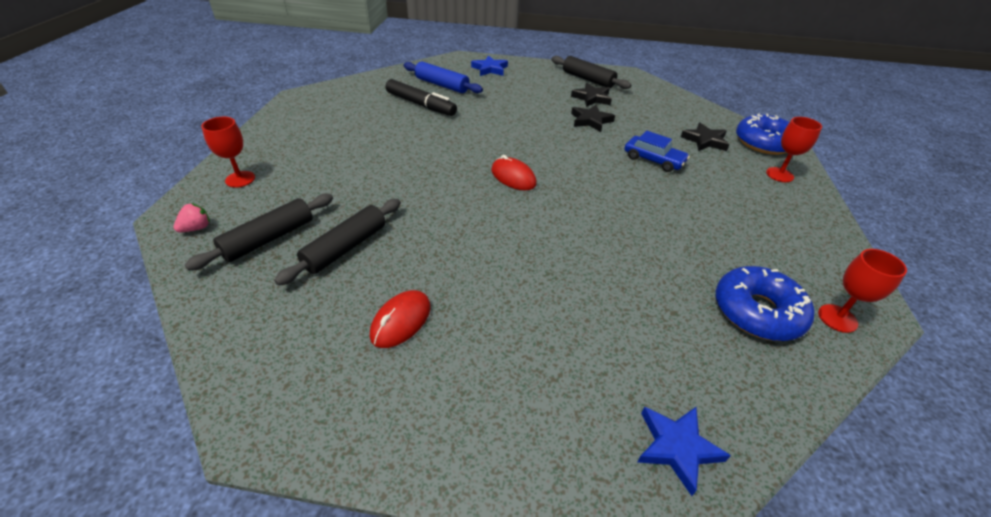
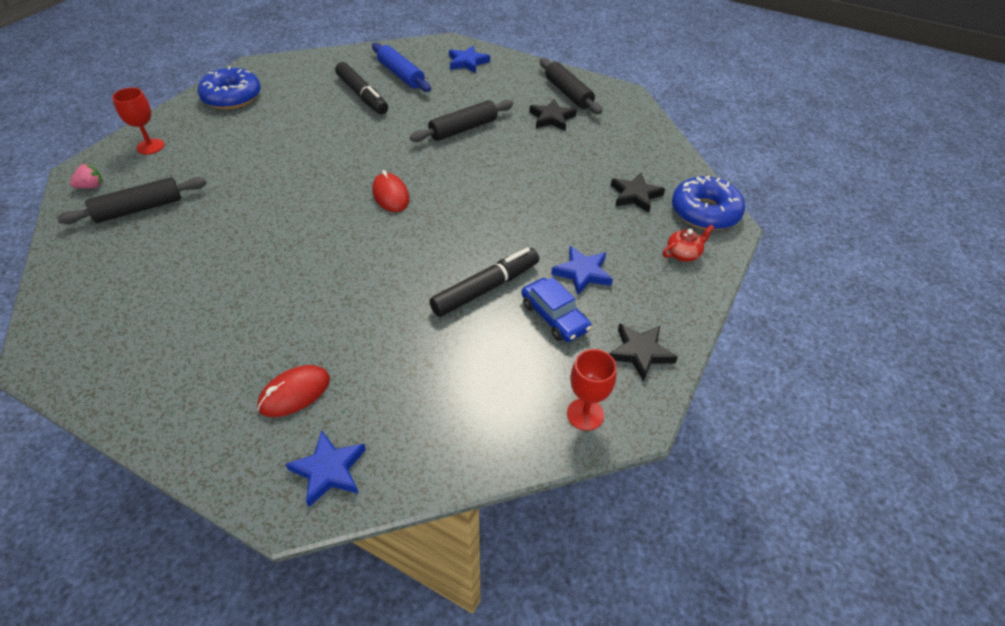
camera: 20 degrees right, 5 degrees up
(345, 248) = (193, 232): black rolling pin -> black rolling pin (463, 129)
(401, 321) = (193, 307): red mouse -> red mouse (294, 393)
(590, 120) = (525, 146): black star -> black star (640, 352)
(653, 160) = (553, 206): blue car -> blue car (554, 316)
(661, 235) = (486, 288): none -> black marker
(723, 205) = (582, 273): none -> blue star
(757, 312) = (509, 385): blue donut -> blue donut (232, 97)
(779, 175) = (683, 254): red goblet -> red teapot

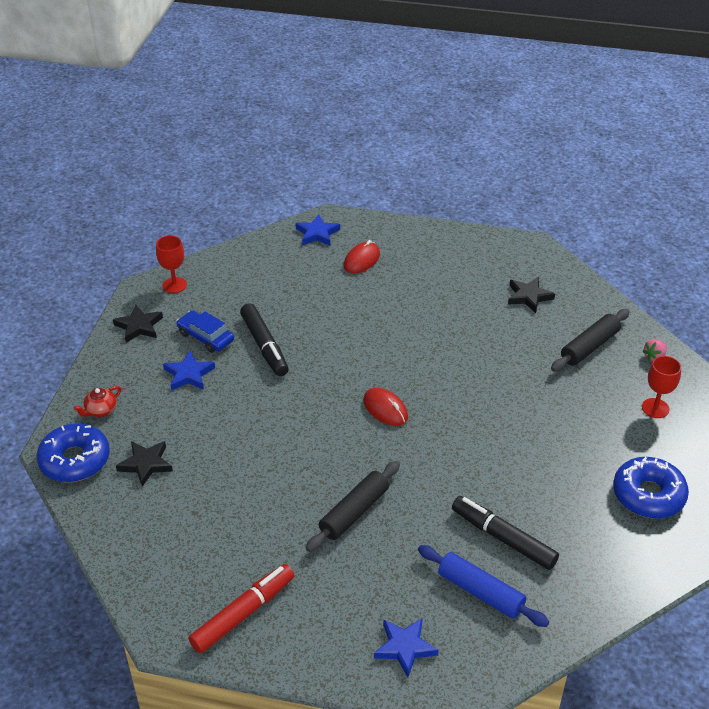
camera: 165 degrees right, 5 degrees down
(486, 288) = (264, 346): black marker -> black marker turned 60 degrees counterclockwise
(552, 118) = (255, 558): black star -> black star (528, 296)
(568, 93) = (243, 613): black rolling pin -> red marker

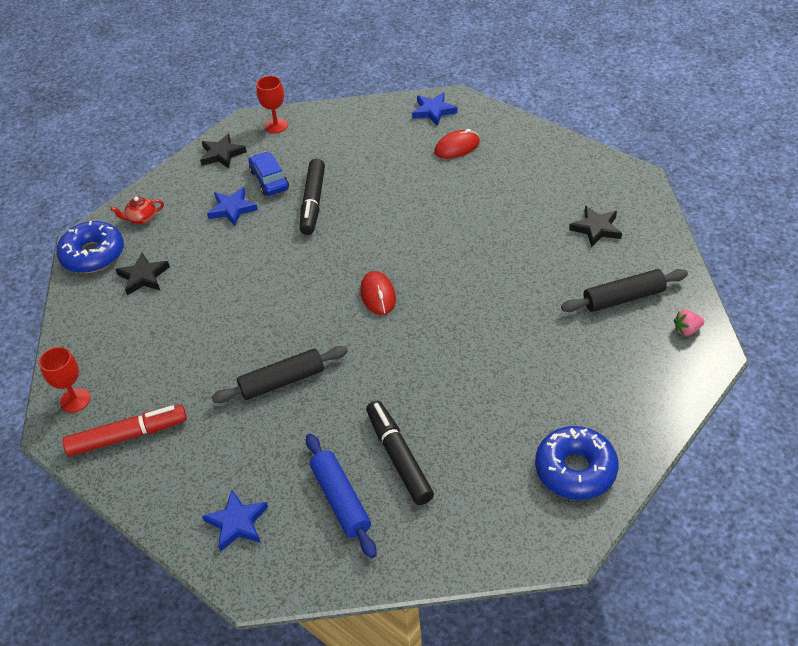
camera: 30 degrees right, 5 degrees up
(655, 408) = (648, 383): red goblet -> red goblet (75, 400)

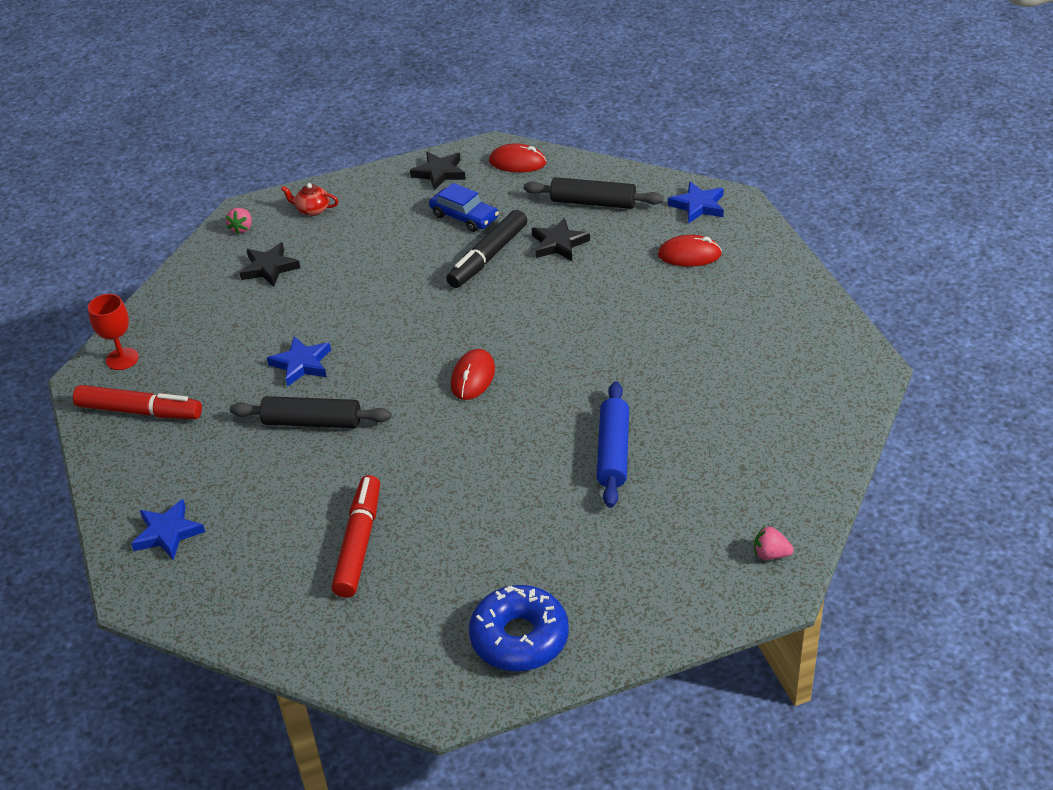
camera: 30 degrees right, 5 degrees down
(93, 254) = (242, 228): blue donut -> pink strawberry
(232, 209) = (404, 233): blue star -> blue star (301, 364)
(269, 180) = (464, 217): blue car -> blue car turned 120 degrees clockwise
(276, 126) = (517, 162): red goblet -> red mouse
(340, 500) = (273, 557): blue rolling pin -> blue rolling pin (613, 452)
(398, 457) = (359, 543): black marker -> red marker
(596, 228) = (767, 403): black star -> black star (559, 244)
(623, 298) = (729, 490): black rolling pin -> black rolling pin (593, 202)

